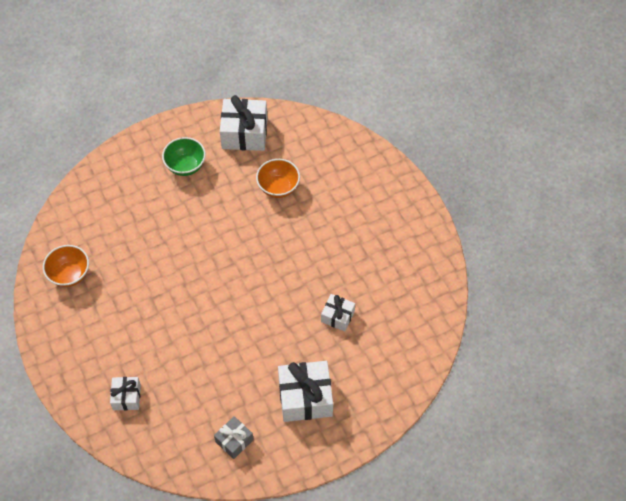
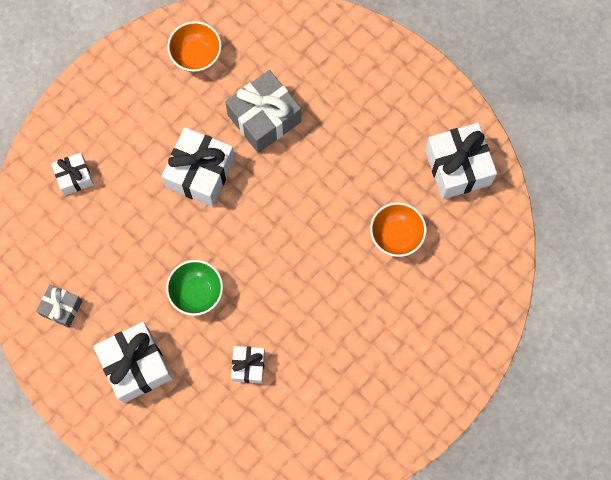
camera: 70 degrees right, 15 degrees up
(146, 243) = (264, 118): none -> grey gift
(168, 302) = (200, 173): none -> white gift
(185, 166) = (384, 118): green bowl -> green bowl (196, 292)

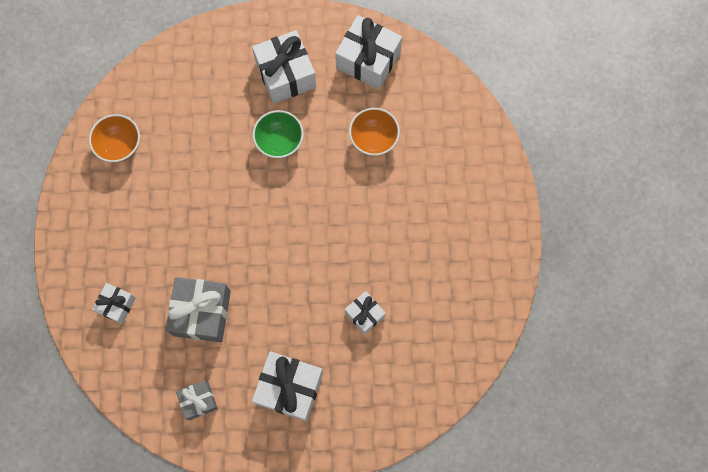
camera: 45 degrees left, 0 degrees up
(196, 292) = (281, 300): green bowl -> green bowl (279, 142)
(200, 173) = (202, 220): white gift -> white gift (285, 74)
(264, 118) = (209, 144): grey gift -> grey gift (202, 313)

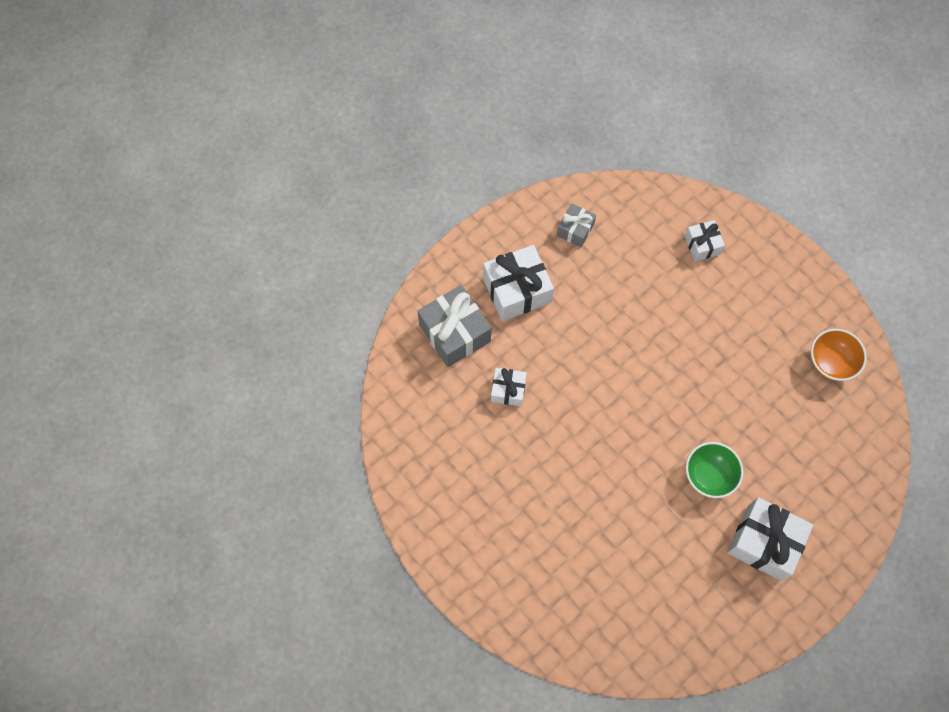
camera: 140 degrees right, 5 degrees down
(202, 313) = (634, 290): grey gift -> grey gift (454, 333)
(368, 60) = (707, 621): white gift -> none
(373, 139) = (633, 546): orange bowl -> none

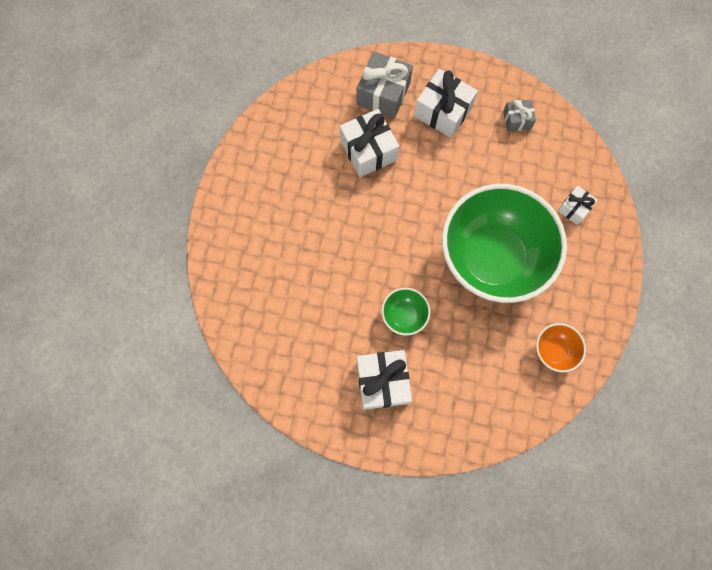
camera: 55 degrees right, 5 degrees up
(508, 390) = (368, 150): white gift -> white gift, size x1.78
(703, 353) = (492, 258): none -> green bowl

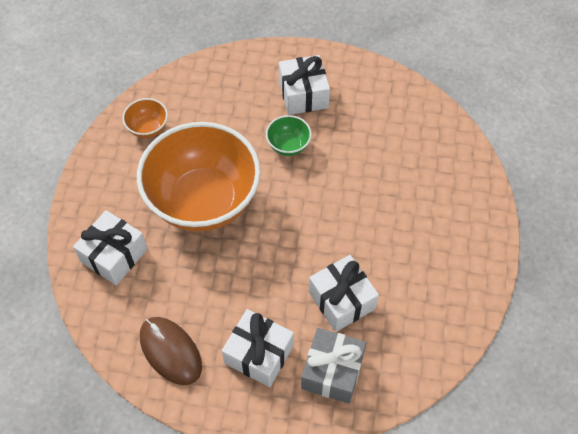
camera: 175 degrees right, 15 degrees down
(492, 258) = (203, 201): green bowl -> orange bowl
(517, 120) = (170, 351): grey gift -> brown mouse
(574, 208) = (114, 255): white gift -> white gift, size x1.78

